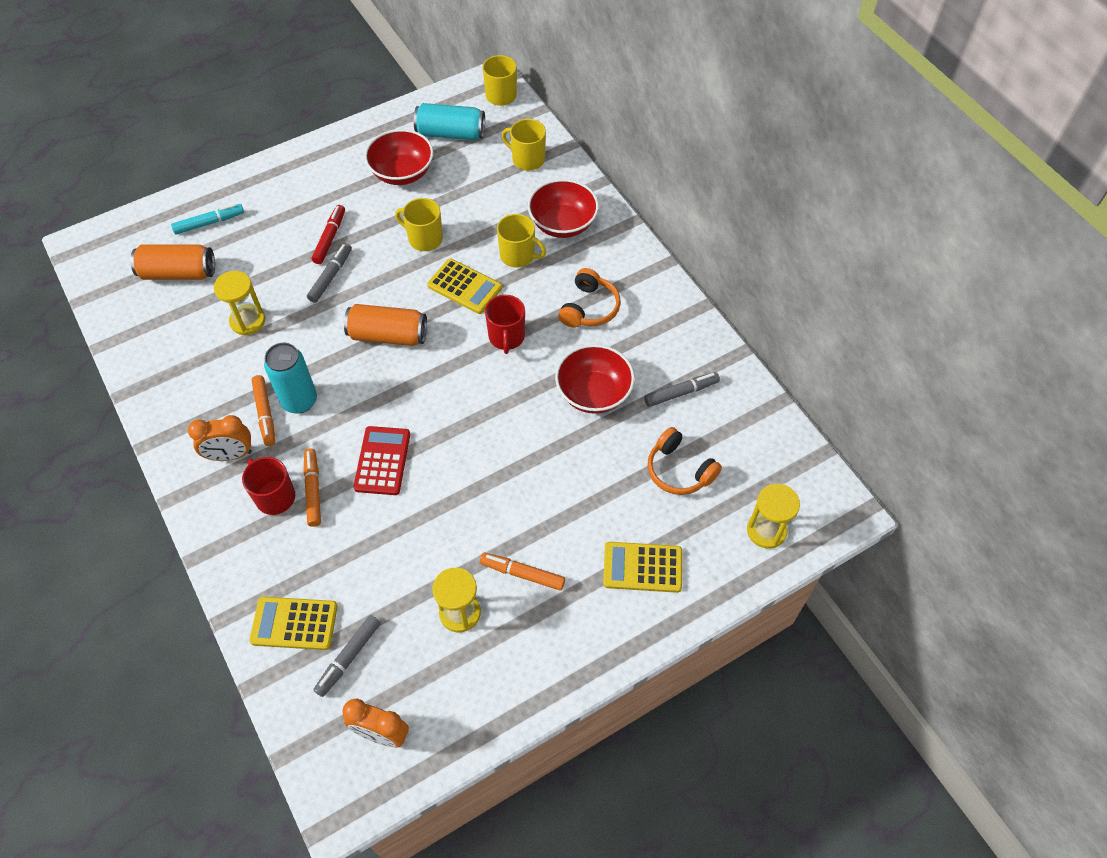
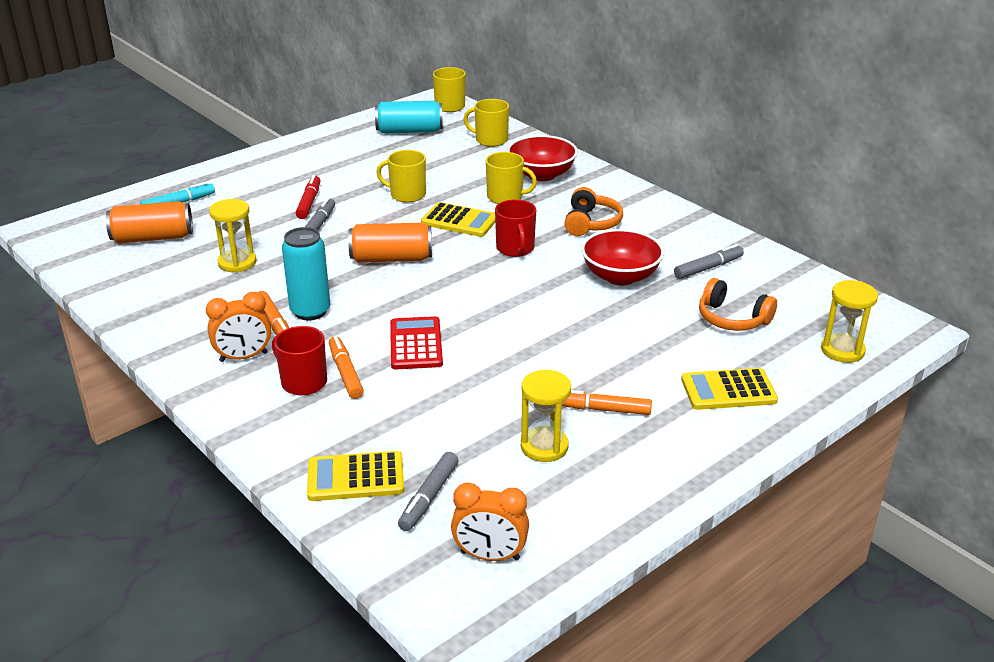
camera: 10 degrees left, 25 degrees down
(402, 173) = (369, 157): red bowl -> none

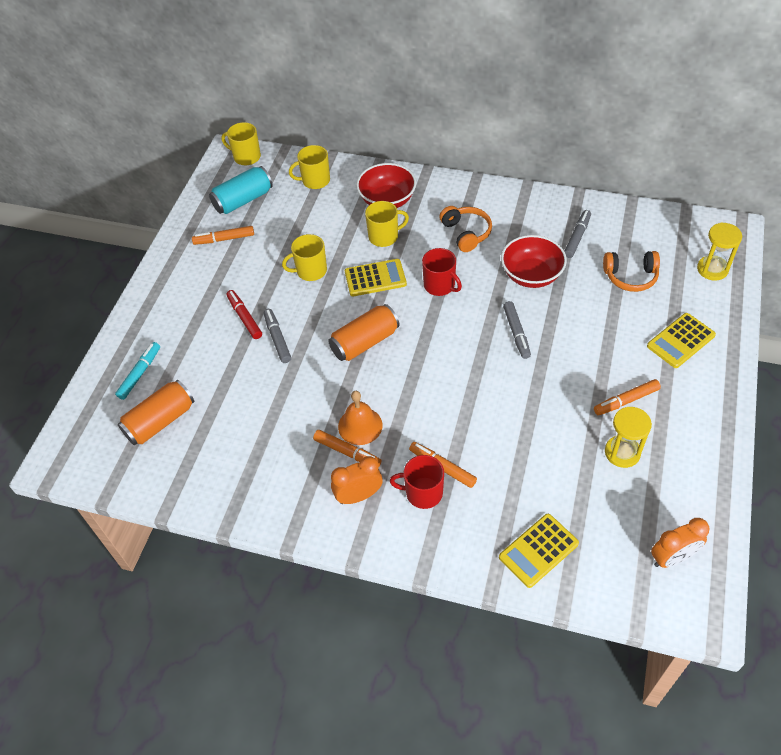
camera: 30 degrees left, 20 degrees up
(237, 262) = (256, 409): yellow hourglass -> none
(243, 357) = (358, 496): orange clock -> orange clock turned 150 degrees counterclockwise
(310, 311) = (360, 426): turquoise can -> orange bell
(360, 149) = (224, 239): none -> orange marker
(416, 344) = (462, 413): red calculator -> none
(429, 497) = (596, 537): grey marker -> grey marker (516, 333)

